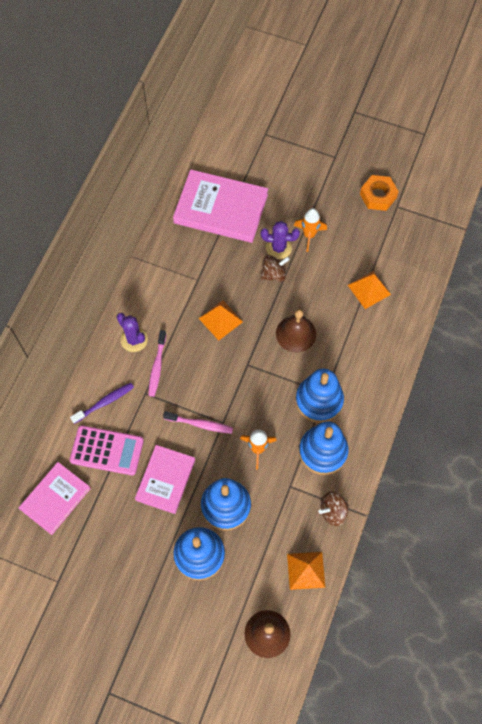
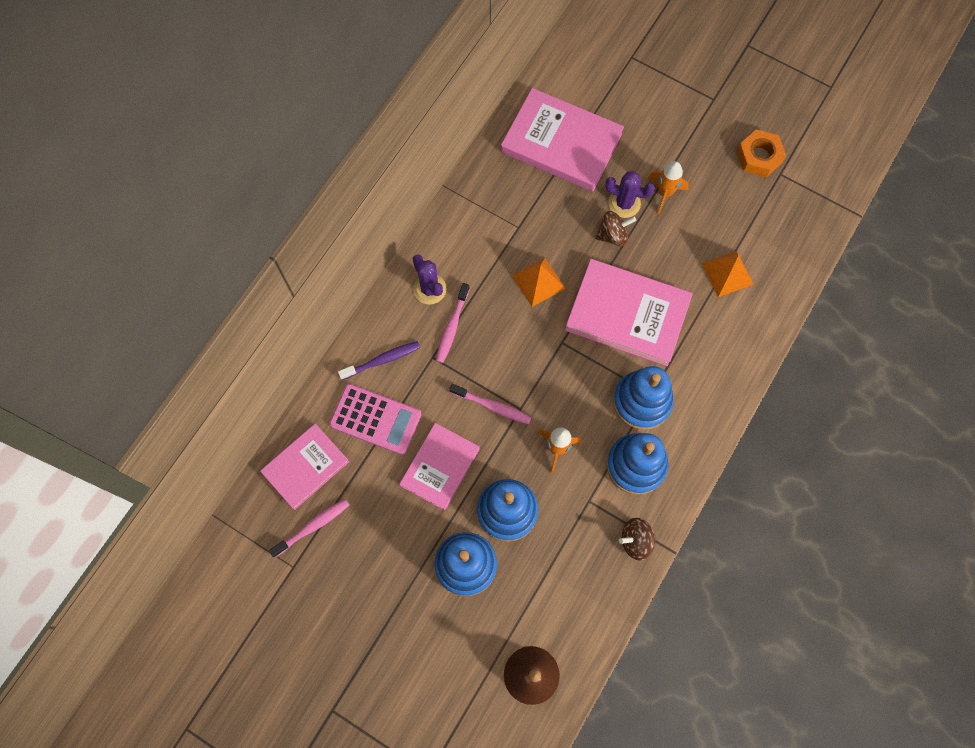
camera: 10 degrees right, 5 degrees up
(69, 546) = (313, 526): none -> pink toothbrush
(296, 333) = (627, 314): brown bell -> pink book
(306, 570) = (590, 607): orange pyramid -> none

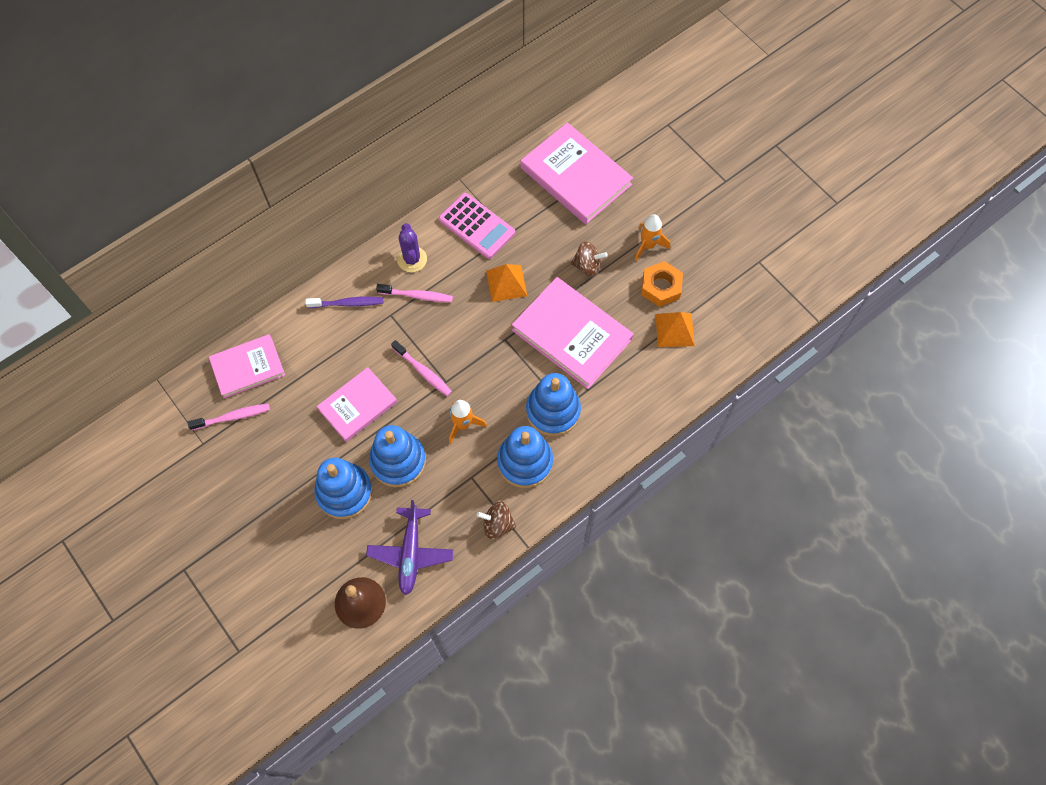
camera: 20 degrees right, 5 degrees down
(375, 419) = (321, 349): pink calculator -> pink calculator (477, 226)
(452, 327) = (417, 296): pink toothbrush -> pink toothbrush turned 120 degrees counterclockwise
(561, 603) = (411, 553): none -> purple plane
(624, 203) = (609, 243): purple cactus -> none
(759, 157) = (745, 241): orange nut -> orange nut (661, 287)

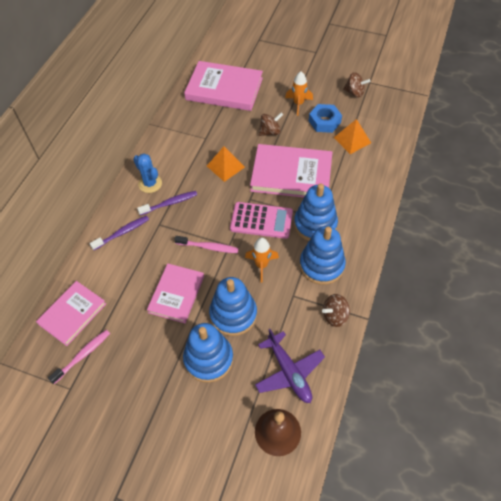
camera: 30 degrees left, 10 degrees down
(412, 259) = (150, 183): purple cactus -> blue cactus
(417, 296) = (170, 203): pink toothbrush -> purple toothbrush
(477, 226) = (181, 144): pink calculator -> pink calculator (261, 220)
(661, 287) = (324, 122): orange nut -> blue nut
(728, 266) = (354, 92): none -> brown spinning top

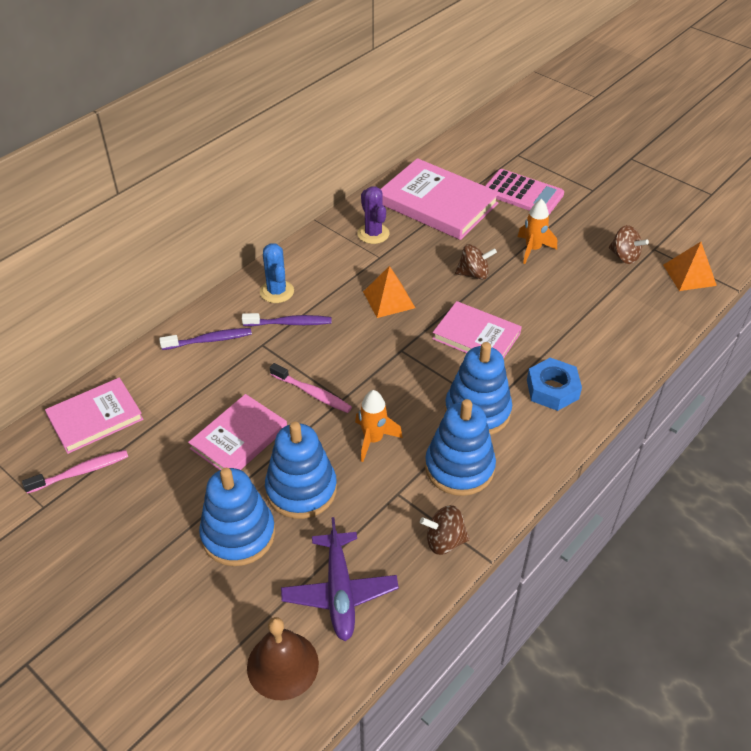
camera: 20 degrees right, 10 degrees down
(193, 123) = (373, 234): none -> purple cactus
(261, 220) = (403, 382): pink calculator -> pink calculator (522, 193)
(291, 174) = (476, 336): pink book -> pink book, size x0.64
(324, 122) = (560, 282): blue nut -> blue nut (552, 389)
(352, 140) = (589, 317): orange pyramid -> orange pyramid (689, 275)

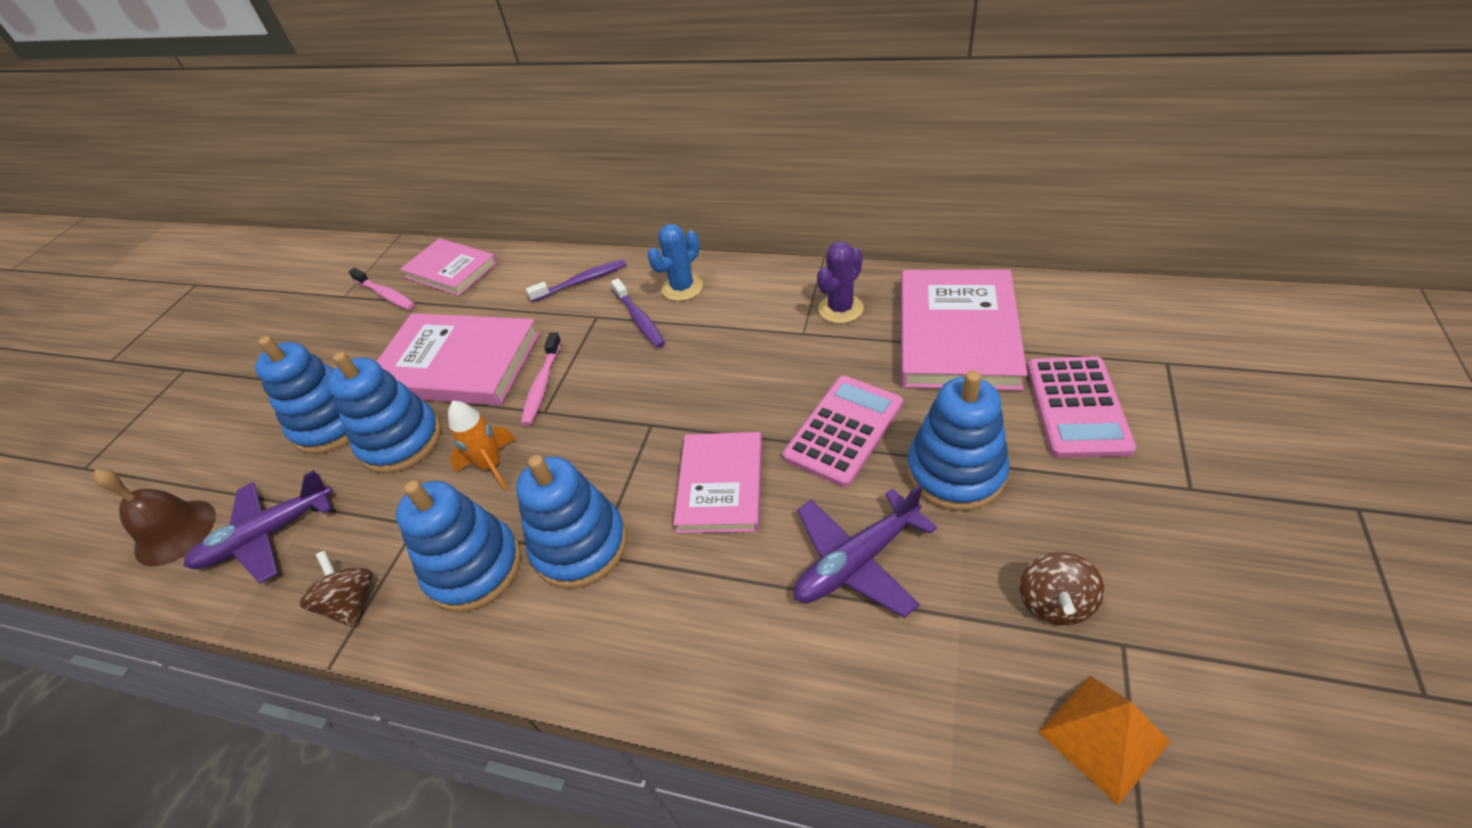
camera: 70 degrees right, 0 degrees up
(209, 340) = (582, 282): purple toothbrush -> purple toothbrush turned 75 degrees counterclockwise
(239, 438) = (457, 364): pink book -> pink book, size x1.57
(389, 299) = (732, 374): orange pyramid -> none
(473, 274) = (843, 430): brown spinning top -> pink calculator
(533, 249) = (955, 472): orange rocket -> blue stacking toy
(552, 389) = (664, 618): blue nut -> none
(563, 306) = (856, 562): none -> purple plane

